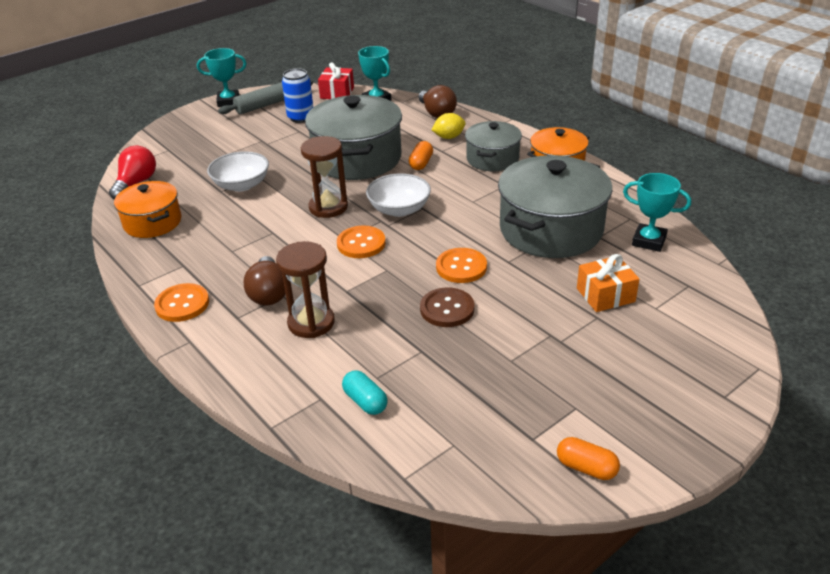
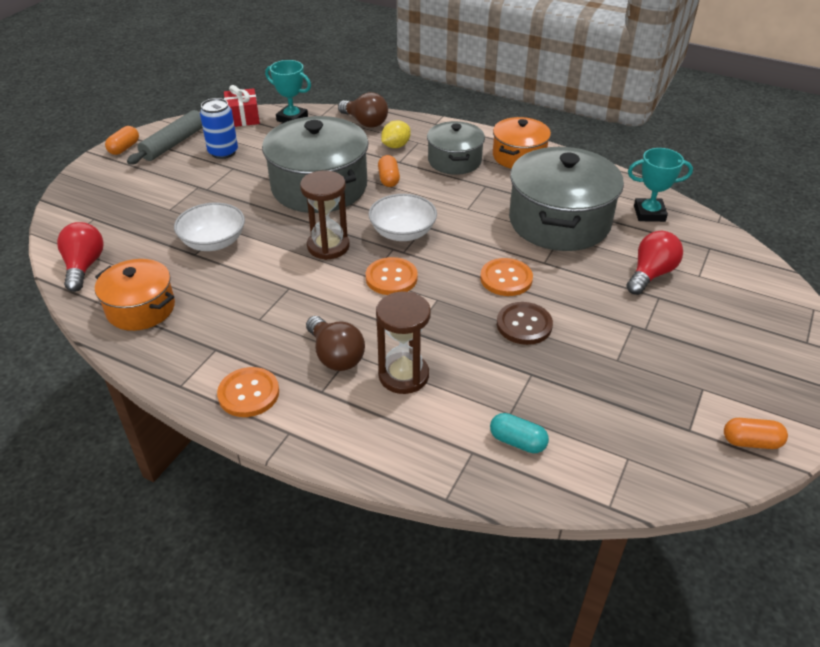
camera: 25 degrees left, 5 degrees up
(228, 101) = (124, 148): turquoise trophy -> orange capsule
(605, 295) = (650, 274): orange gift -> red light bulb

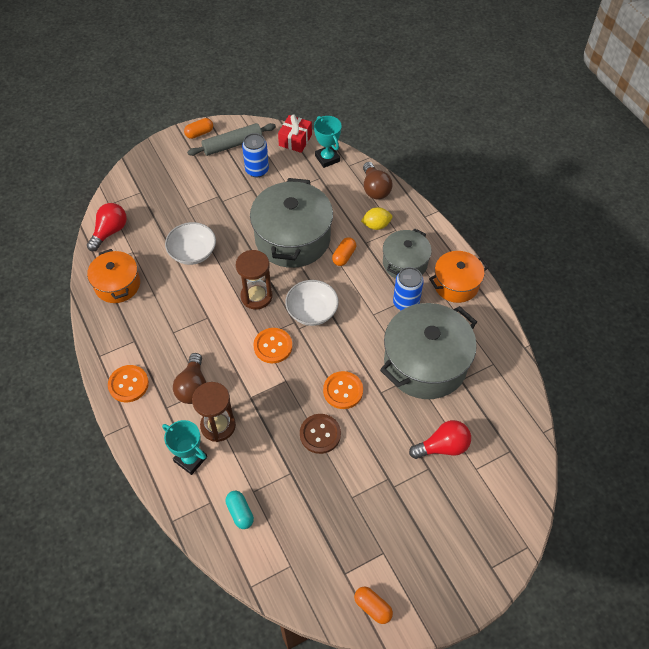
camera: 35 degrees right, 15 degrees up
(489, 187) = (406, 303): none -> blue can
(649, 213) = (498, 394): turquoise trophy -> turquoise trophy (190, 459)

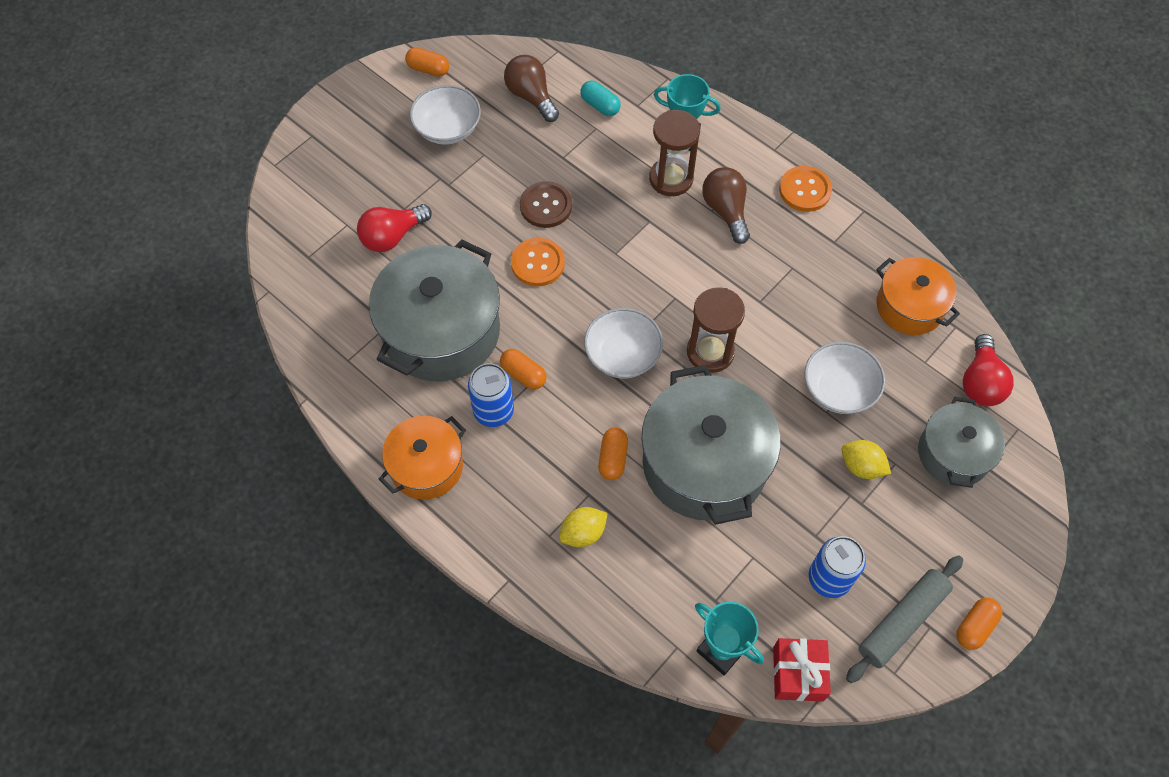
camera: 160 degrees right, 5 degrees up
(207, 212) = (861, 466): none -> yellow lemon
(273, 346) = (653, 290): orange button -> none
(374, 533) = (447, 128): none -> white bowl
(375, 189) = (611, 609): brown light bulb -> brown light bulb (531, 97)
(379, 319) = (523, 374): none -> orange capsule
(405, 263) = (515, 477): grey pot -> grey pot (953, 453)

